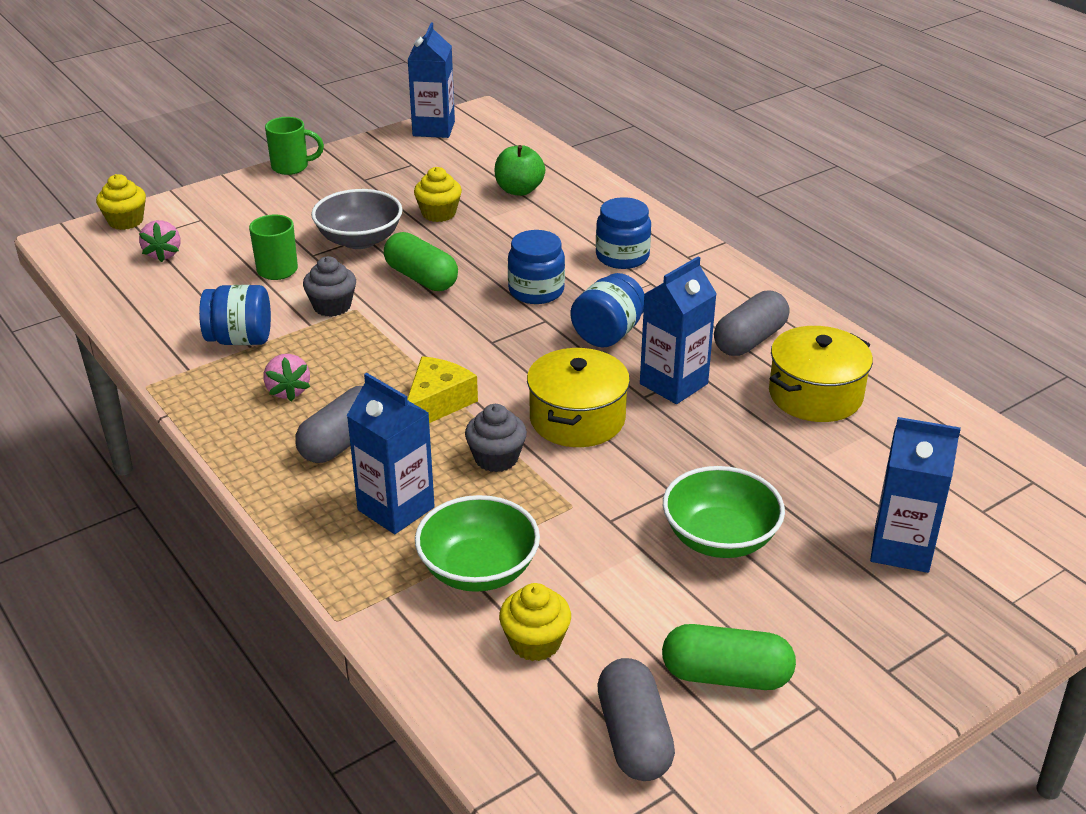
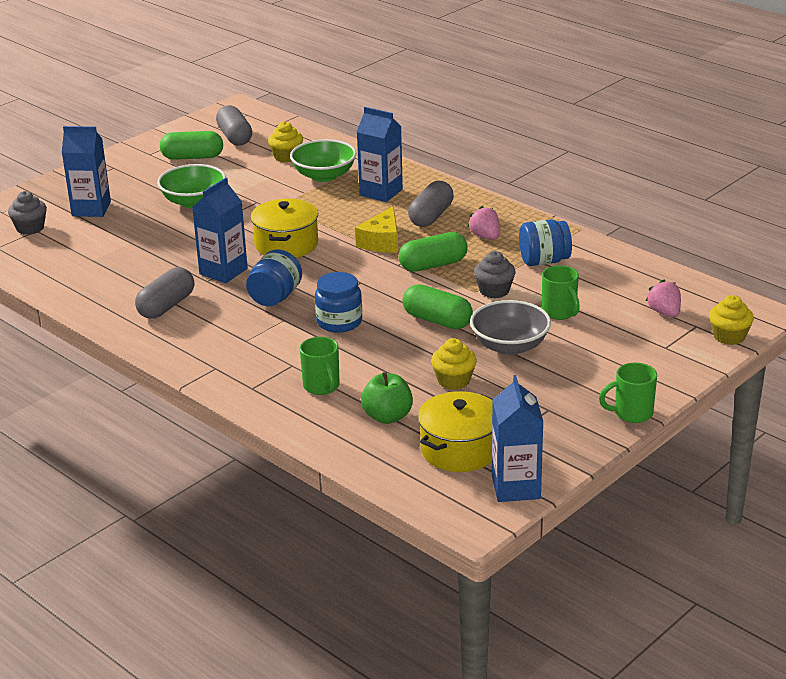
camera: 170 degrees right, 5 degrees down
(386, 354) = (433, 265): none -> green capsule
(496, 458) = (332, 219): grey cupcake -> grey cupcake (30, 228)
(575, 223) = (322, 387): none -> green mug
(622, 256) = (273, 360): blue jar -> none
(815, 395) = (124, 276): yellow pot -> yellow pot (459, 449)

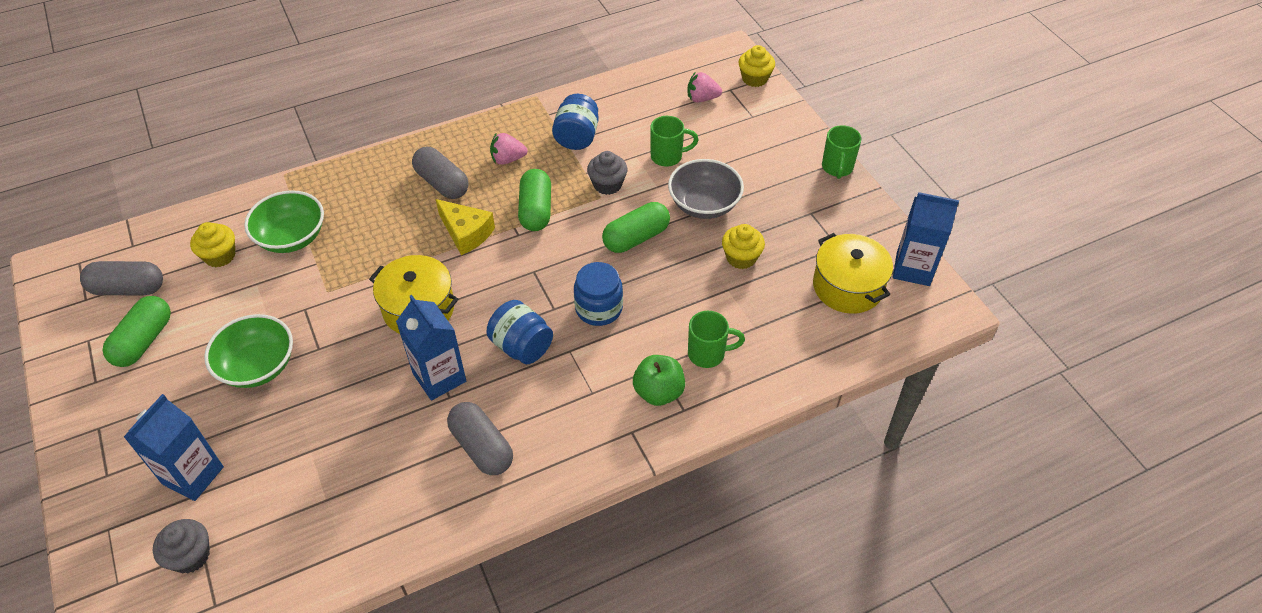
camera: 70 degrees left, 20 degrees up
(381, 192) = (365, 204): blue carton -> none
(387, 417) = (778, 320): green apple -> green apple (658, 392)

